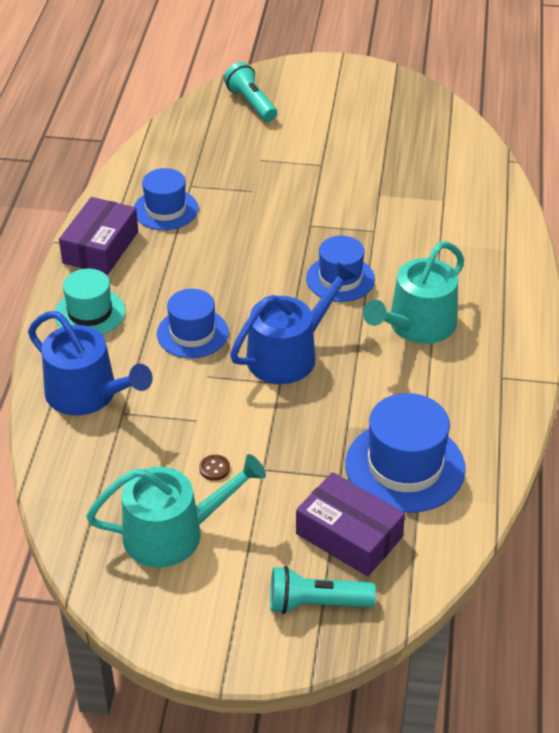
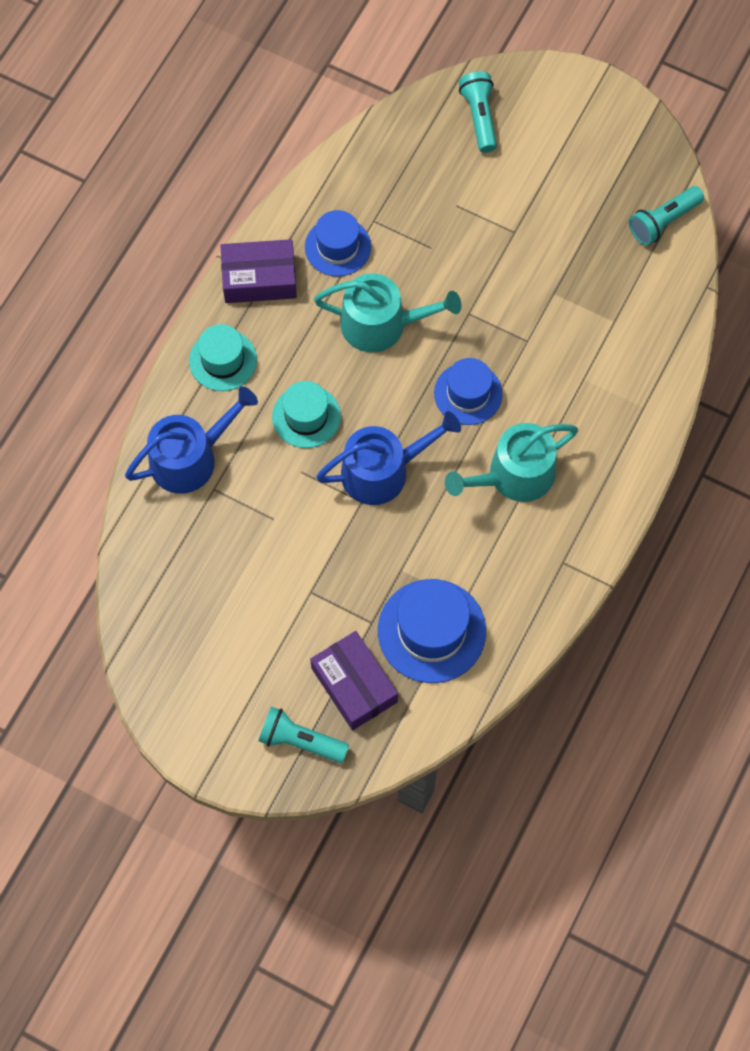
camera: 20 degrees right, 25 degrees up
(88, 394) = (190, 458): blue watering can -> blue watering can turned 90 degrees counterclockwise
(100, 247) = (259, 278): purple box -> purple box turned 45 degrees clockwise
(173, 533) = (212, 632): turquoise watering can -> turquoise watering can (382, 324)
(192, 333) = (306, 416): blue hat -> turquoise hat
(214, 468) = (270, 577): brown button -> none
(445, 130) = (663, 221): none -> turquoise flashlight

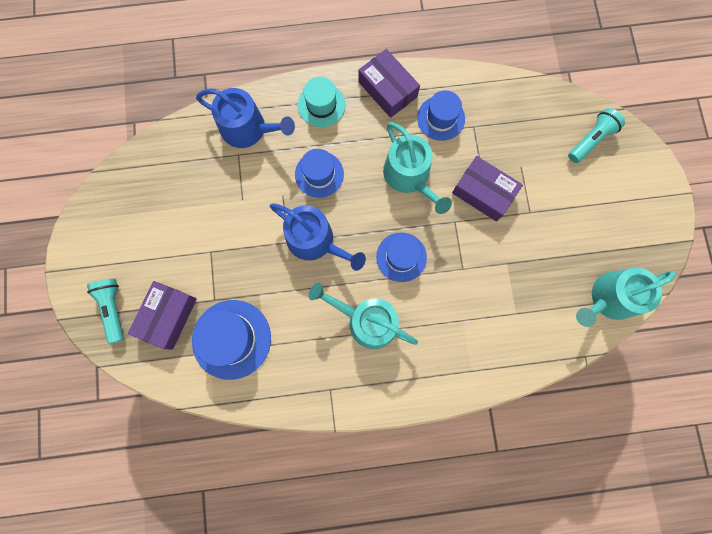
camera: 55 degrees right, 10 degrees up
(306, 416) = (319, 174): turquoise hat -> blue hat
(457, 262) = (483, 192): none -> purple box
(663, 221) = (609, 298): turquoise flashlight -> turquoise watering can

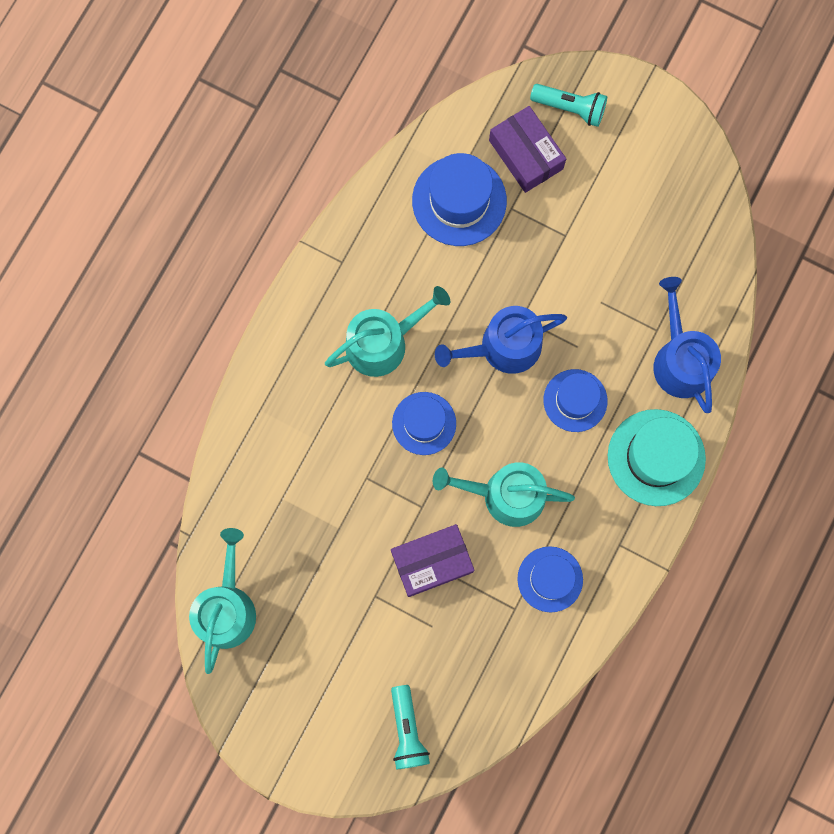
camera: 125 degrees right, 0 degrees up
(248, 129) = (680, 360): blue watering can -> blue watering can turned 105 degrees clockwise
(321, 105) = (656, 457): turquoise hat -> turquoise hat, size x1.52
(387, 89) = (625, 544): purple box -> none

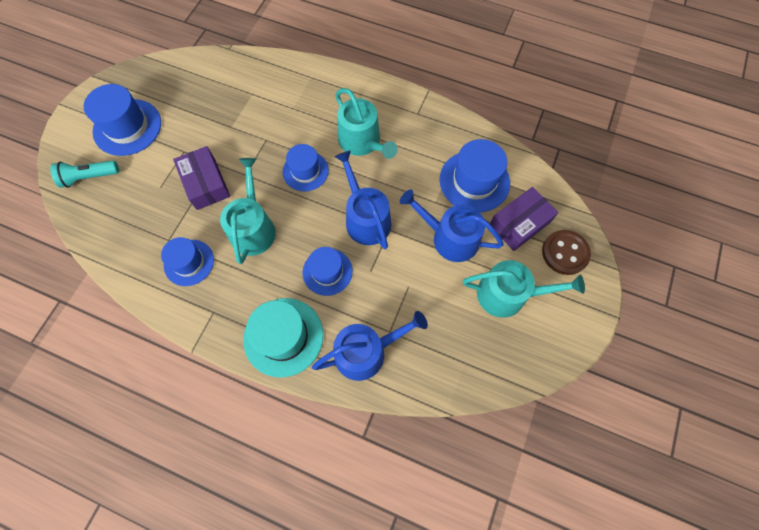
camera: 85 degrees right, 10 degrees down
(226, 607) = (182, 71): turquoise watering can -> turquoise watering can (508, 294)
(325, 683) = (127, 127): none -> blue hat
(539, 243) = (450, 238): none -> blue watering can
(570, 108) = (565, 253): turquoise flashlight -> brown button

